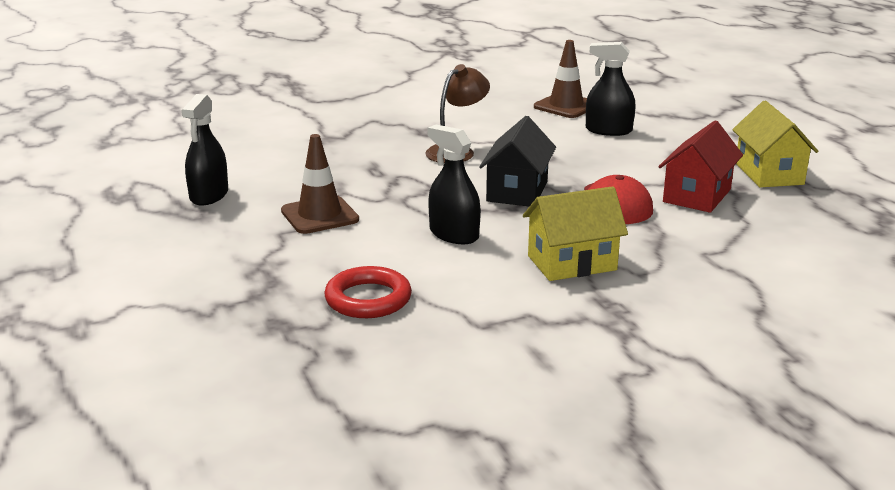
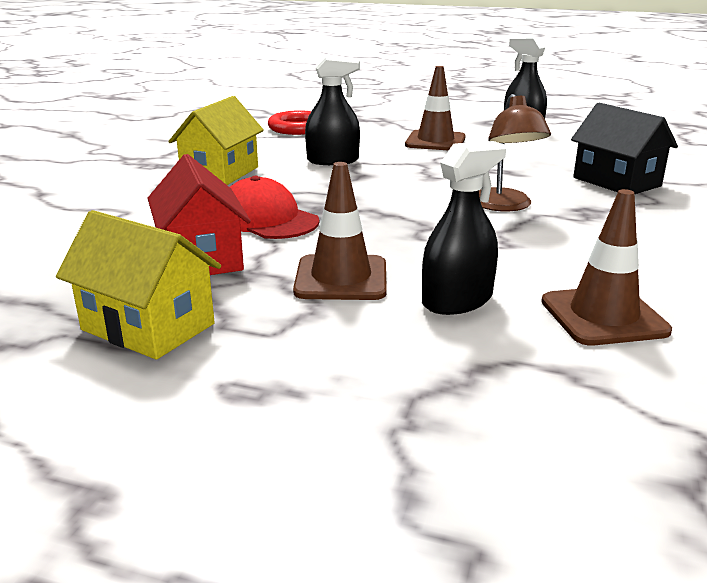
camera: 130 degrees right, 0 degrees up
(517, 191) = (366, 197): black house -> black house (616, 182)
(640, 157) = (341, 278): none -> brown traffic cone

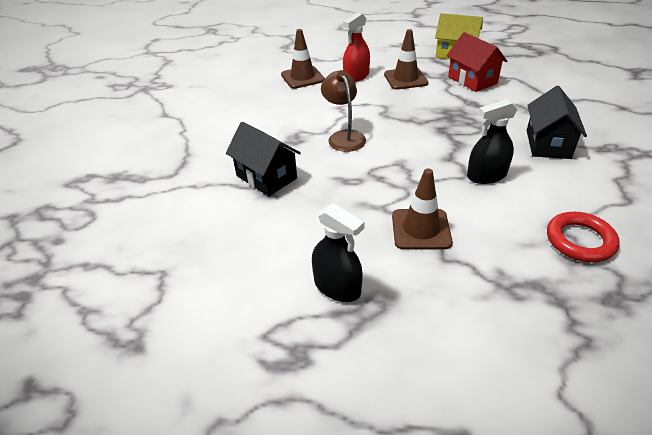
camera: 170 degrees right, 15 degrees up
(220, 173) = (548, 144): yellow house -> black house
(267, 219) = (469, 106): red cap -> none
(457, 300) = (356, 76): black spray bottle -> red spray bottle

